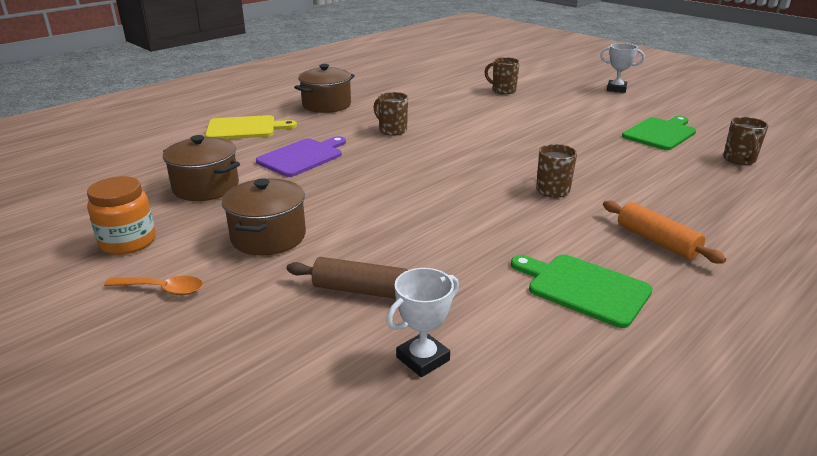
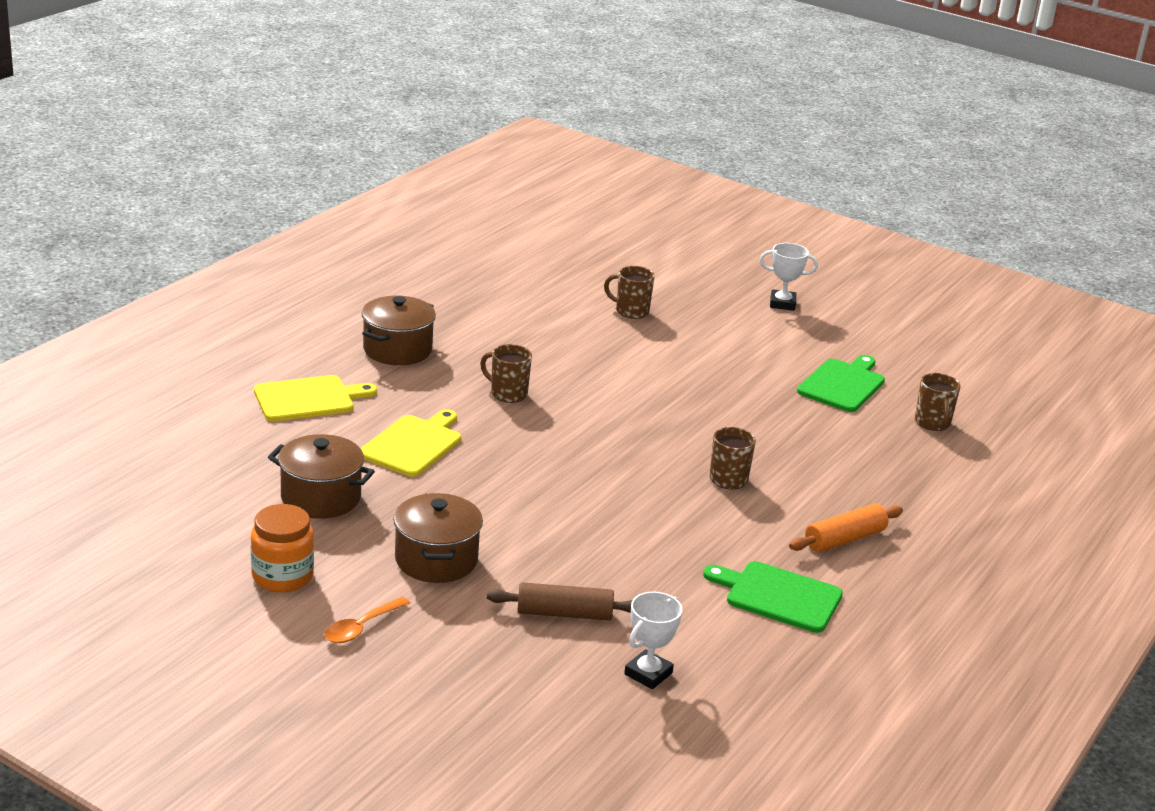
camera: 15 degrees left, 0 degrees up
(162, 289) = (361, 627): orange spoon -> orange spoon turned 135 degrees clockwise
(302, 157) = (413, 444): purple cutting board -> yellow cutting board
(657, 241) = (844, 539): orange rolling pin -> orange rolling pin turned 75 degrees counterclockwise

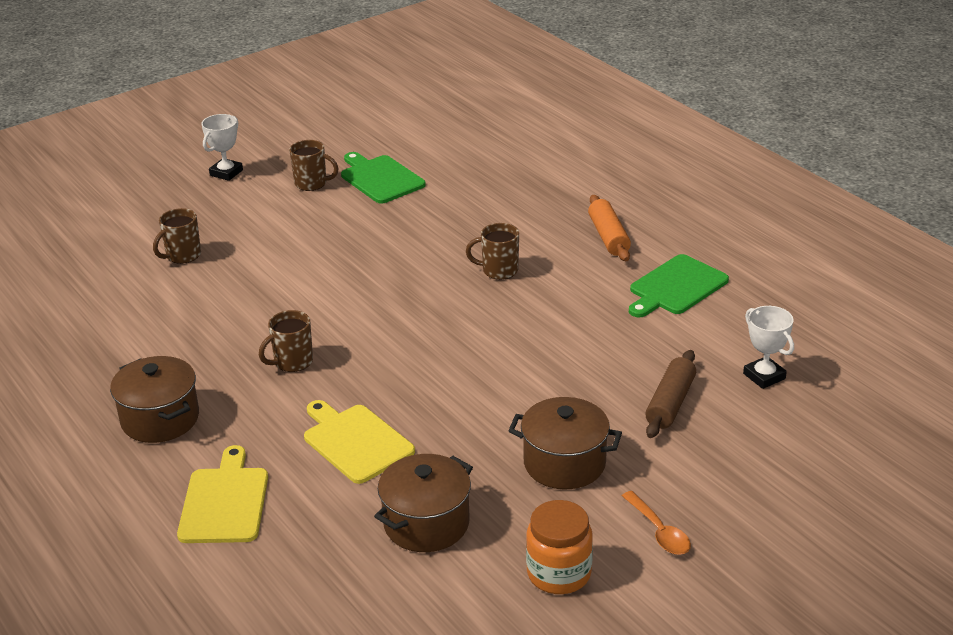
camera: 65 degrees left, 5 degrees up
(932, 423) = (461, 154): brown mug -> brown mug (312, 184)

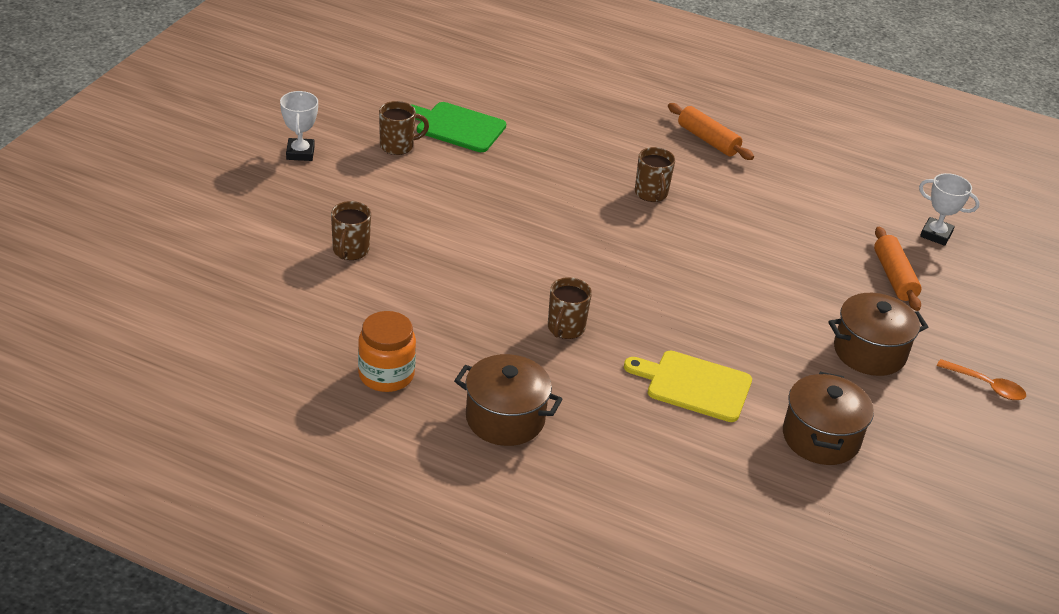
camera: 35 degrees left, 5 degrees up
(224, 502) = (643, 476): yellow cutting board -> none
(498, 271) = (651, 194): brown mug -> brown mug turned 75 degrees counterclockwise
(559, 573) = (953, 444): orange jar -> orange jar (386, 375)
(670, 403) = (894, 277): brown rolling pin -> orange rolling pin
(676, 287) = (802, 173): green cutting board -> none

